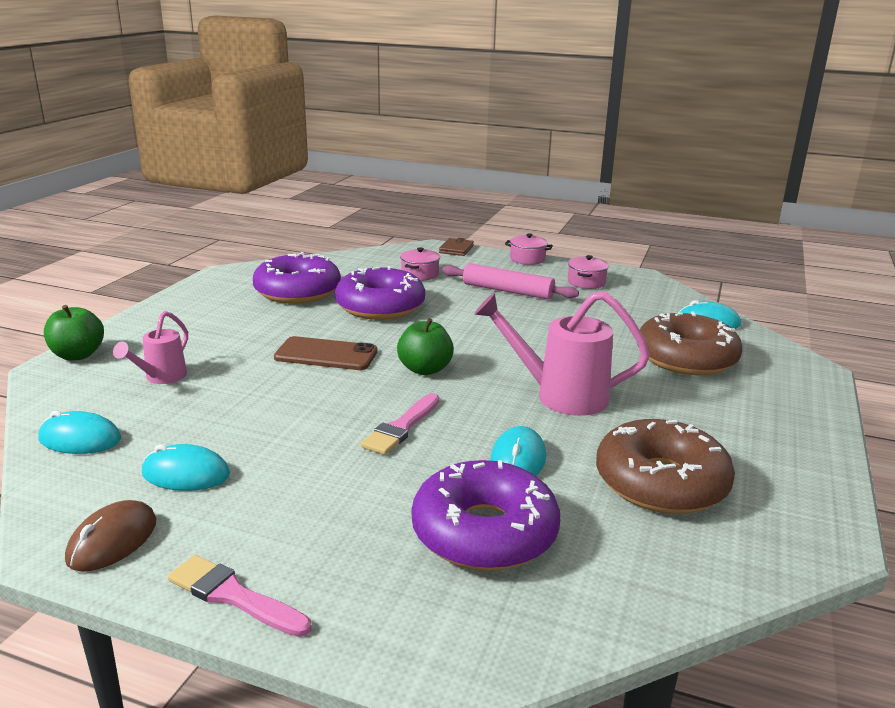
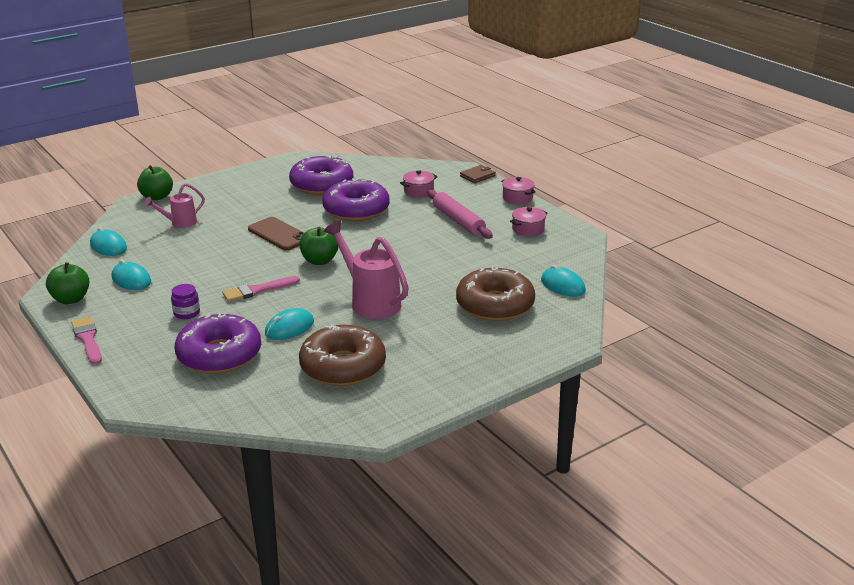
camera: 35 degrees right, 5 degrees up
(112, 540) = (71, 299): brown mouse -> green apple
(346, 491) = (186, 313): none -> purple jar

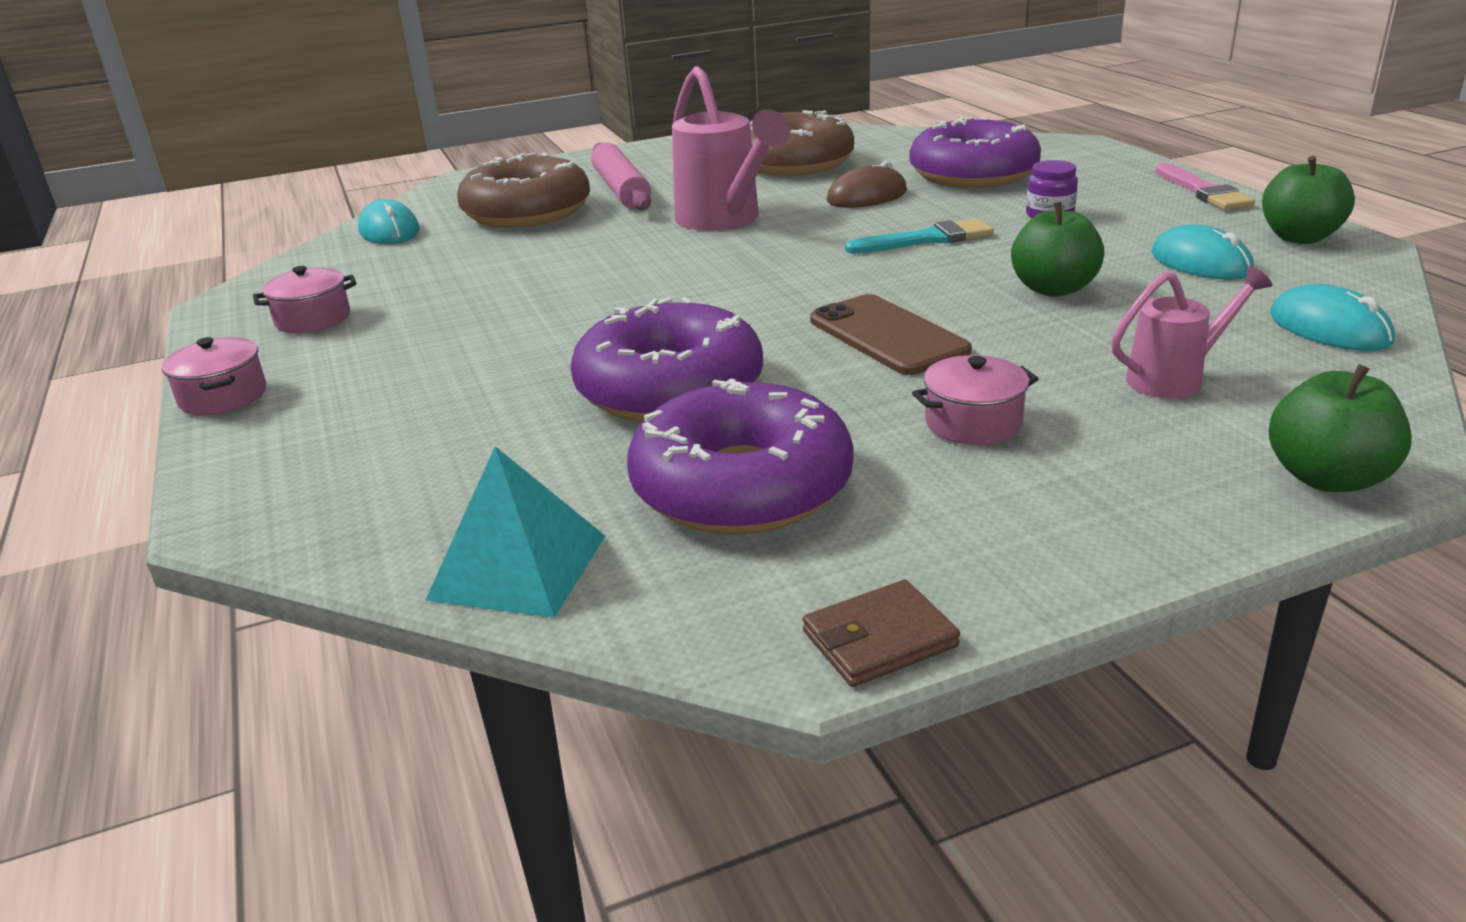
camera: 165 degrees left, 0 degrees up
(257, 290) = (926, 239): pink brush -> turquoise brush
(289, 328) = (867, 196): turquoise mouse -> brown mouse
(319, 261) = (798, 279): green apple -> green apple (1053, 289)
(373, 165) = (518, 566): none -> turquoise pyramid
(418, 191) = (456, 436): pink pot -> pink pot (973, 422)
(458, 221) = (439, 345): pink rolling pin -> pink rolling pin (621, 189)
(477, 176) = (226, 482): brown wallet -> brown wallet (879, 639)

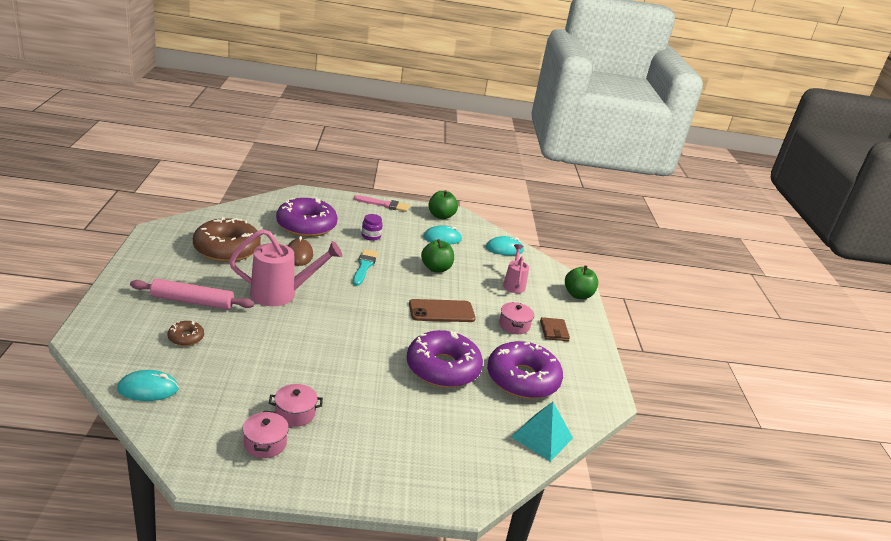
camera: 75 degrees left, 0 degrees up
(223, 396) = (339, 489): pink pot -> pink pot (295, 413)
(527, 212) = (186, 338): brown donut -> brown donut, size x0.44
(879, 639) = (609, 387): brown wallet -> brown wallet (554, 331)

